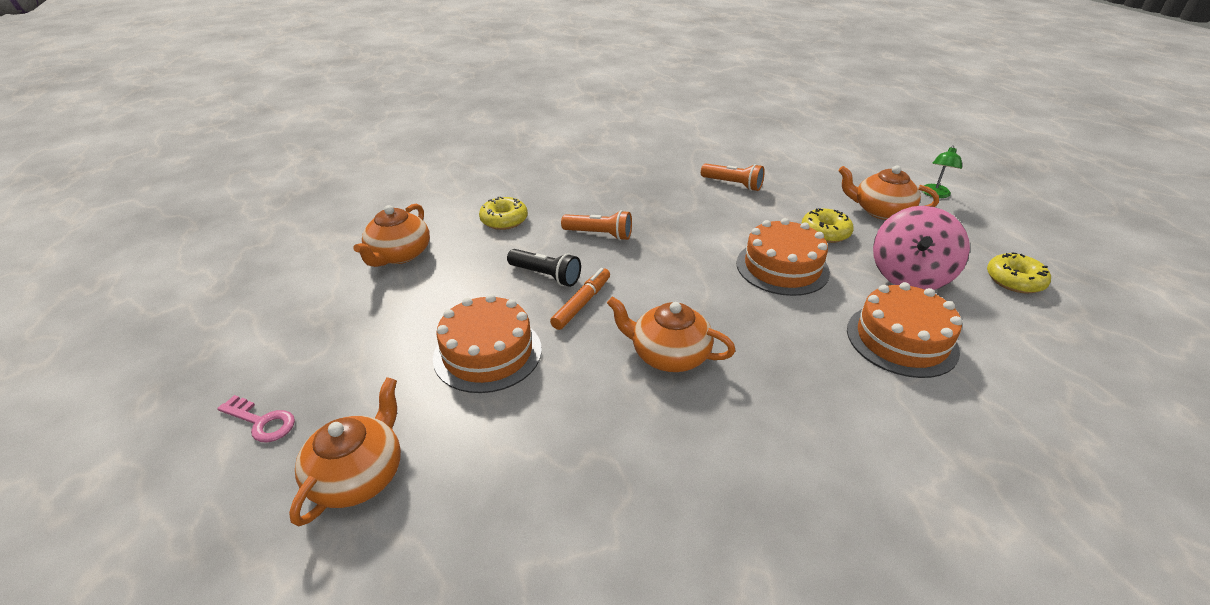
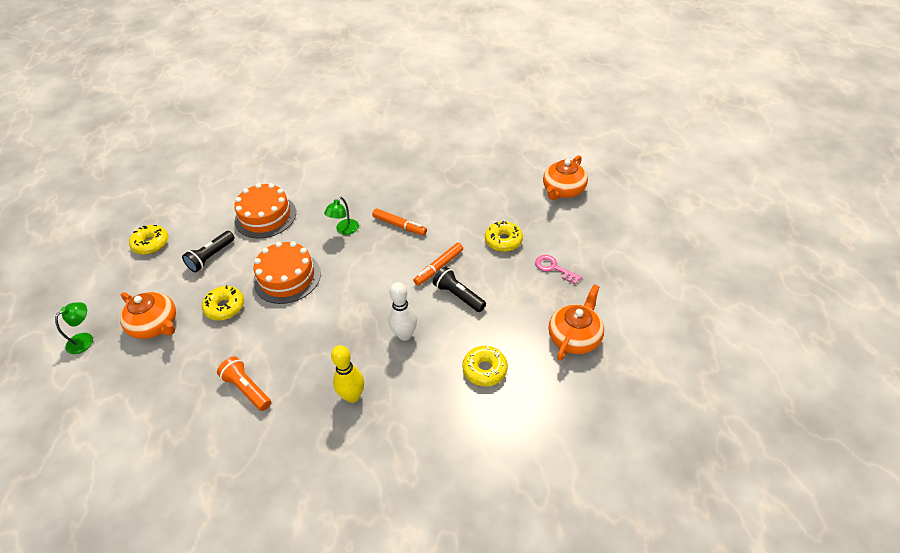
camera: 165 degrees left, 10 degrees up
(262, 422) = (621, 219): pink key -> pink key (554, 268)
(487, 353) = (503, 241): orange cake -> yellow donut
(599, 234) = (405, 335): orange flashlight -> white bowling pin
(630, 191) = (352, 396): none -> yellow bowling pin
(668, 354) = (399, 225): orange teapot -> orange marker
(754, 335) = (344, 230): none -> green lamp
(909, 276) = (211, 257): pink spinning top -> black flashlight

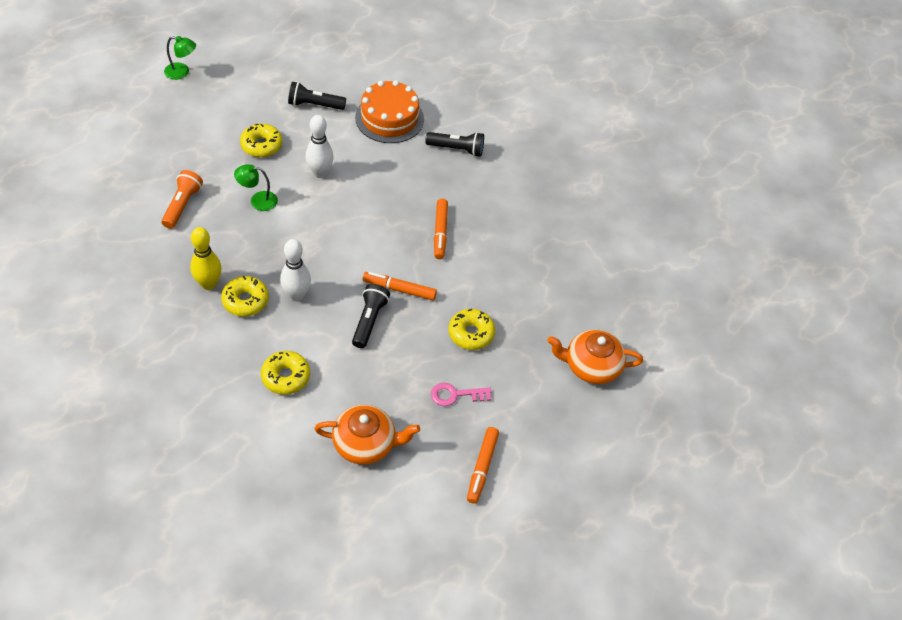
camera: 55 degrees right, 5 degrees up
(151, 244) = (307, 54): yellow donut -> yellow donut (245, 301)
(155, 325) = (218, 109): orange teapot -> none
(287, 277) = (320, 173): orange cake -> white bowling pin
(327, 190) = (457, 149): none -> black flashlight
(344, 230) = (407, 189): green lamp -> green lamp (258, 201)
(554, 268) = (455, 395): pink key -> pink key turned 105 degrees counterclockwise
(623, 275) = (482, 468): none -> orange marker

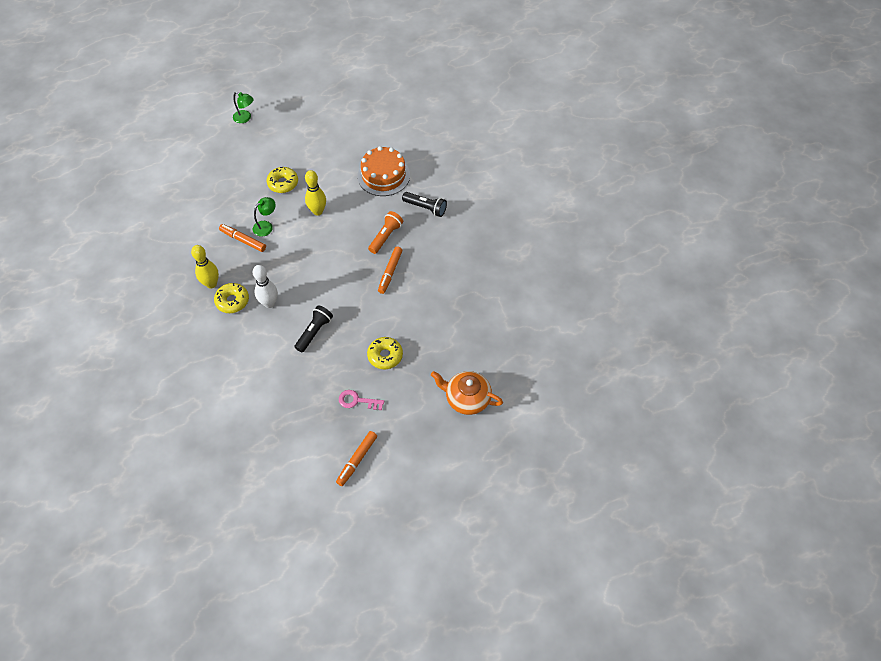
camera: 20 degrees right, 5 degrees up
(182, 205) = (212, 221): orange flashlight -> orange flashlight (386, 236)
(258, 201) = (266, 226): green lamp -> green lamp turned 120 degrees clockwise
(286, 377) = (241, 363): yellow donut -> none
(314, 105) = (332, 157): black flashlight -> none
(320, 173) = (318, 211): white bowling pin -> yellow bowling pin
(365, 443) = (280, 424): orange teapot -> none
(399, 289) = (344, 312): orange marker -> orange marker (243, 240)

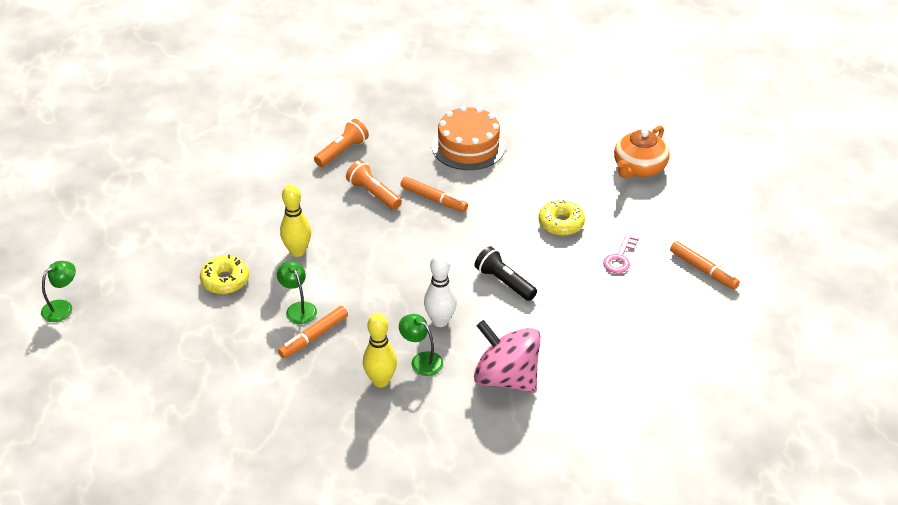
camera: 75 degrees left, 15 degrees down
(224, 351) = (506, 378): none -> pink spinning top
(232, 301) = (421, 360): yellow donut -> green lamp
(383, 175) = (266, 179): orange cake -> orange cake (468, 146)
(426, 208) = (342, 151): black flashlight -> orange flashlight

